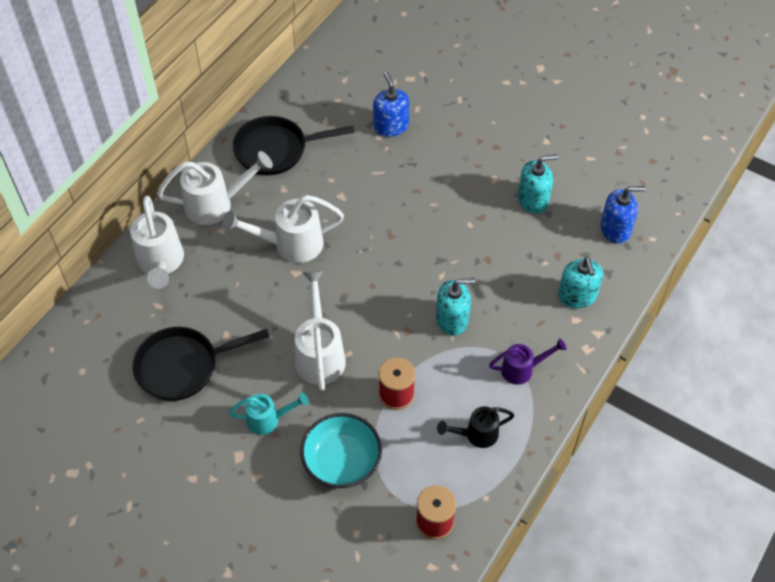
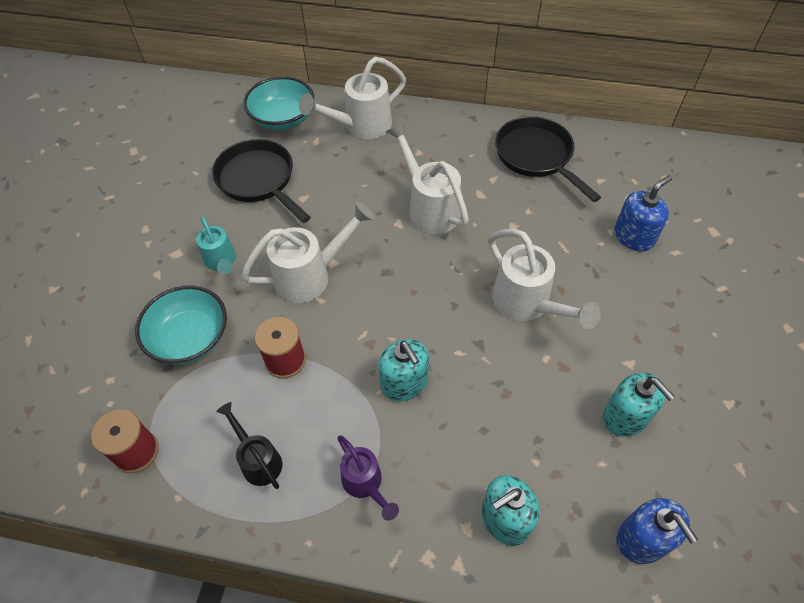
camera: 70 degrees right, 0 degrees up
(109, 325) = (283, 119): none -> turquoise bowl
(217, 204) = (446, 139): white watering can -> white watering can (528, 305)

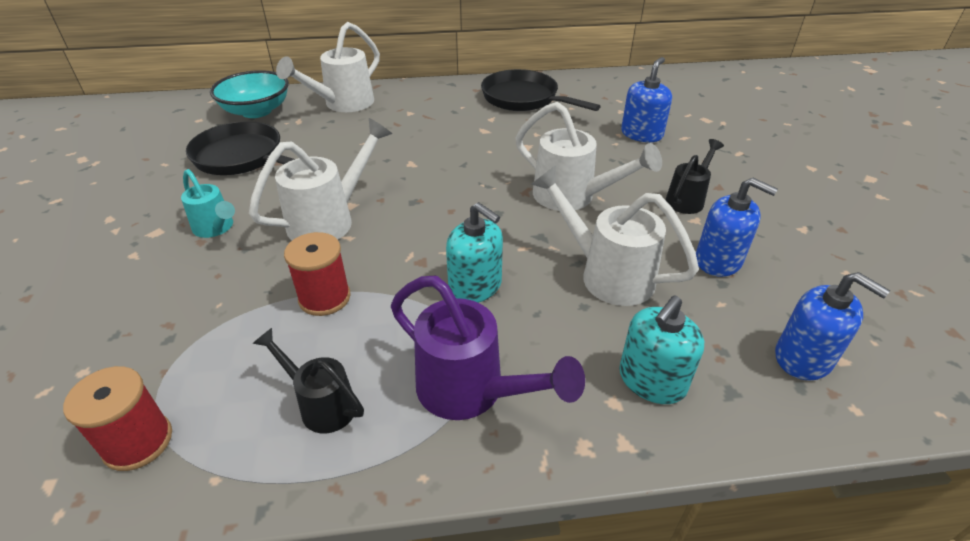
camera: 20 degrees left, 15 degrees down
(190, 338) = (192, 304): turquoise bowl -> none
(365, 484) = (472, 392): purple watering can -> purple watering can, size x1.64
(429, 207) = (437, 147): white watering can -> white watering can (606, 273)
(625, 416) = (718, 260): turquoise soap dispenser -> blue soap dispenser
(635, 335) = (687, 199): none -> black watering can

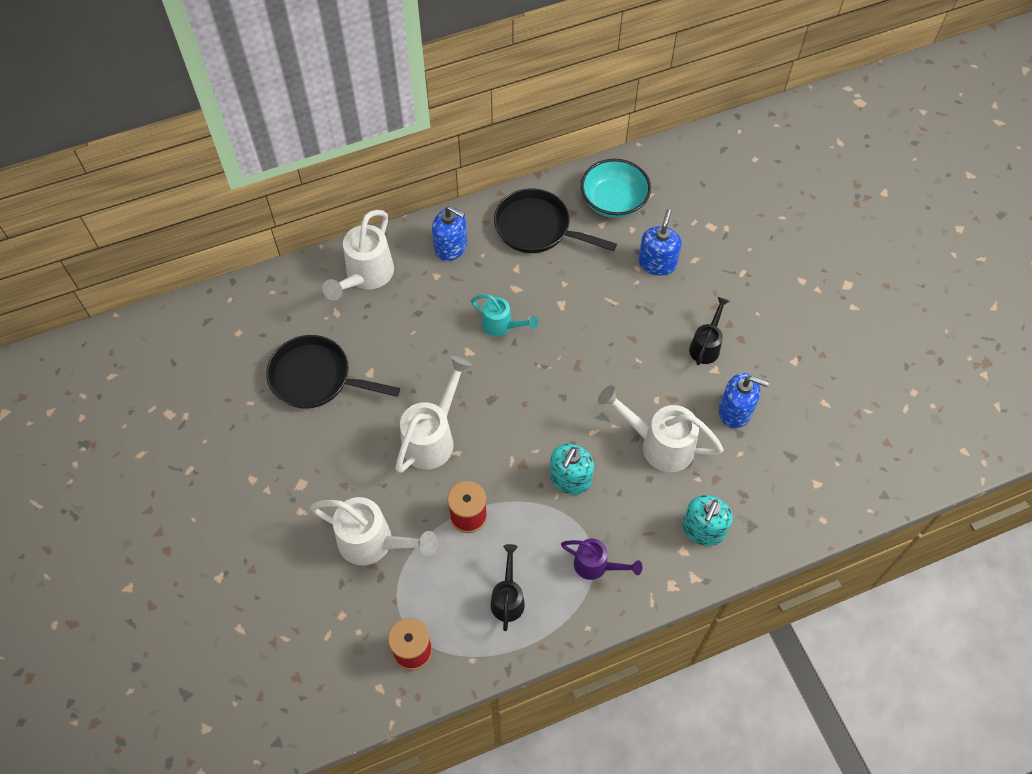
camera: 15 degrees left, 20 degrees up
(216, 229) = (348, 469): turquoise watering can -> turquoise watering can (502, 326)
(256, 111) = (286, 306): turquoise bowl -> turquoise bowl (614, 201)
(321, 404) = (508, 598): black watering can -> black watering can turned 75 degrees clockwise
(472, 392) = (596, 566): purple watering can -> purple watering can, size x0.61
(475, 286) = (570, 479): turquoise soap dispenser -> turquoise soap dispenser turned 90 degrees clockwise
(573, 197) = (616, 365): white watering can -> white watering can (374, 543)
(803, 358) = (793, 488): blue soap dispenser -> blue soap dispenser (451, 247)

